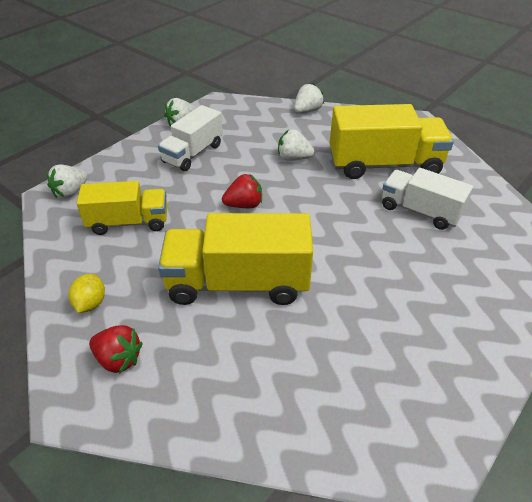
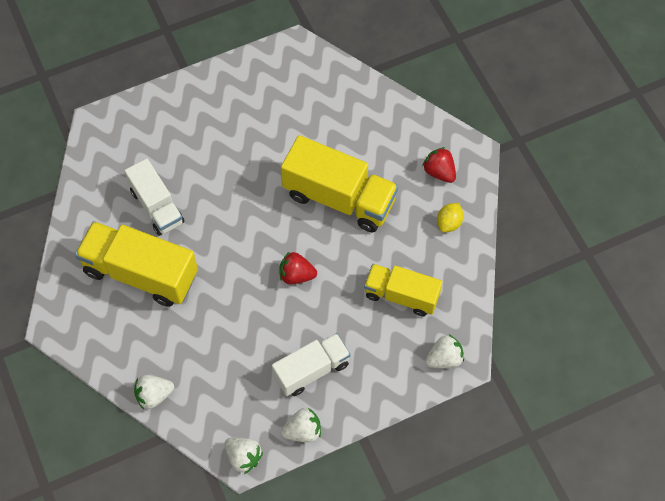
camera: 155 degrees left, 20 degrees up
(293, 158) = (218, 319): white strawberry -> white strawberry (243, 457)

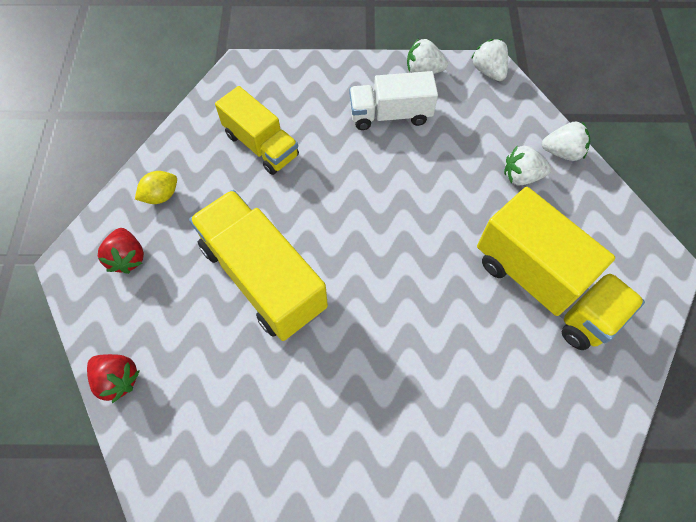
camera: 155 degrees left, 0 degrees up
(157, 206) = (498, 367): white truck -> none
(296, 275) = (360, 209): red strawberry -> red strawberry (118, 379)
(444, 358) = (258, 77): white strawberry -> white strawberry (521, 176)

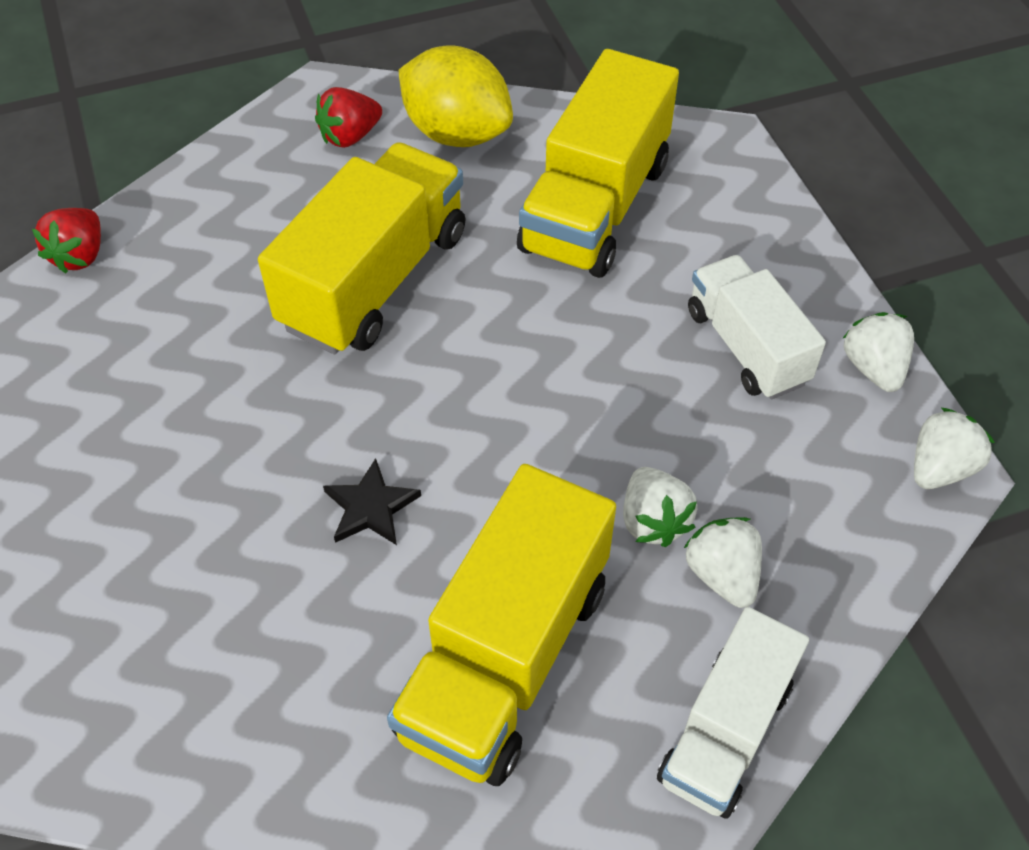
camera: 70 degrees right, 10 degrees down
(118, 379) = (183, 189): red strawberry -> red strawberry (80, 255)
(161, 196) = (457, 133): yellow lemon -> yellow lemon, size x2.02
(261, 145) = (595, 207): yellow truck -> yellow truck, size x1.56
(432, 326) = (371, 507): none -> black star
(562, 152) = (817, 635): white strawberry -> white strawberry (653, 521)
(602, 206) = (725, 731): none -> white truck

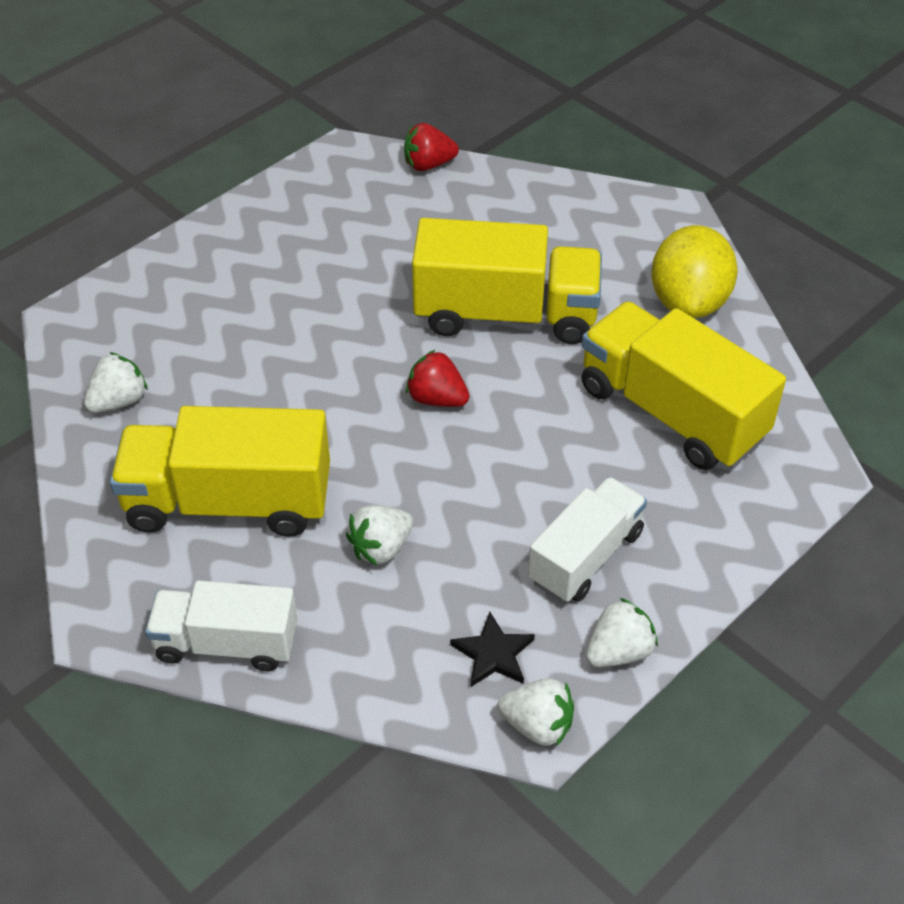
camera: 65 degrees right, 5 degrees down
(350, 136) = (638, 245): red strawberry -> red strawberry (437, 398)
(371, 507) = (309, 389): black star -> black star (493, 654)
(595, 207) = (671, 412): yellow truck -> yellow truck turned 45 degrees clockwise
(722, 574) = (355, 604): white strawberry -> white strawberry (119, 401)

